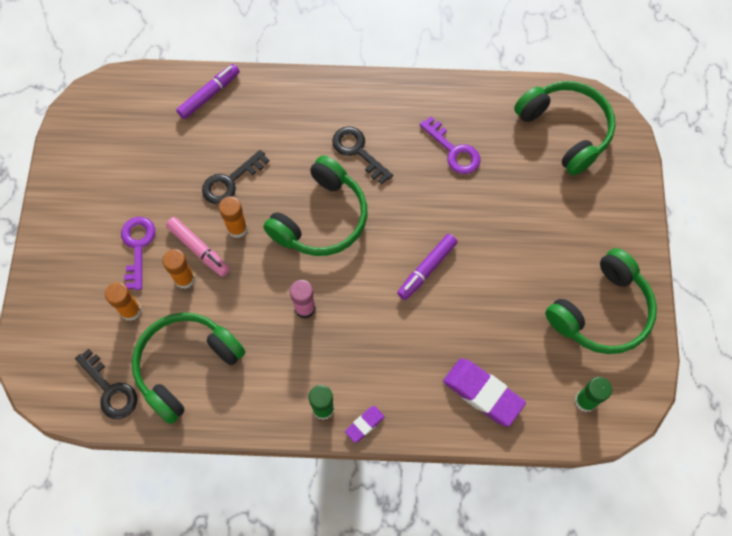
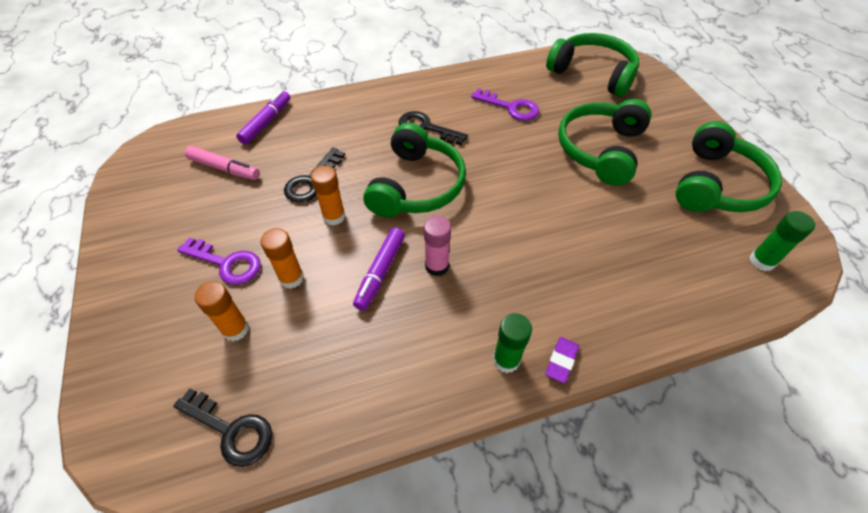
camera: 20 degrees left, 15 degrees down
(137, 246) = (227, 263): purple key -> purple key turned 135 degrees clockwise
(186, 365) = (323, 367): green headphones -> green headphones (600, 149)
(199, 249) = (298, 246): pink marker -> pink marker (224, 168)
(426, 269) = (540, 197): purple marker -> purple marker (380, 272)
(483, 393) = (662, 287): purple eraser -> none

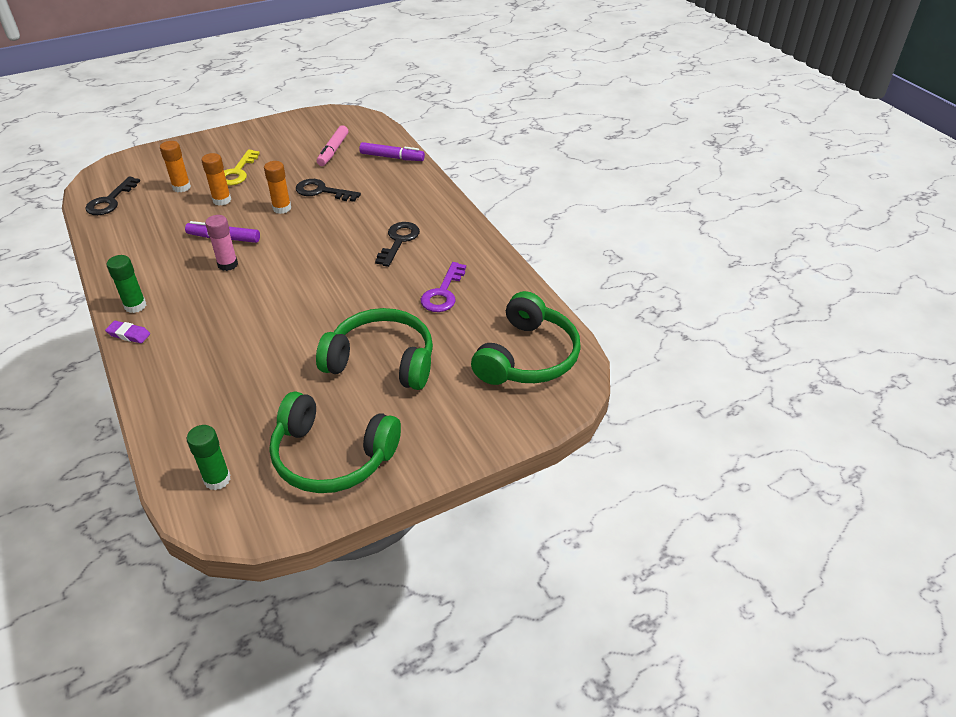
camera: 80 degrees right, 10 degrees down
(227, 263) = (237, 172): purple key -> yellow key
(417, 186) = (319, 244): green headphones -> none

